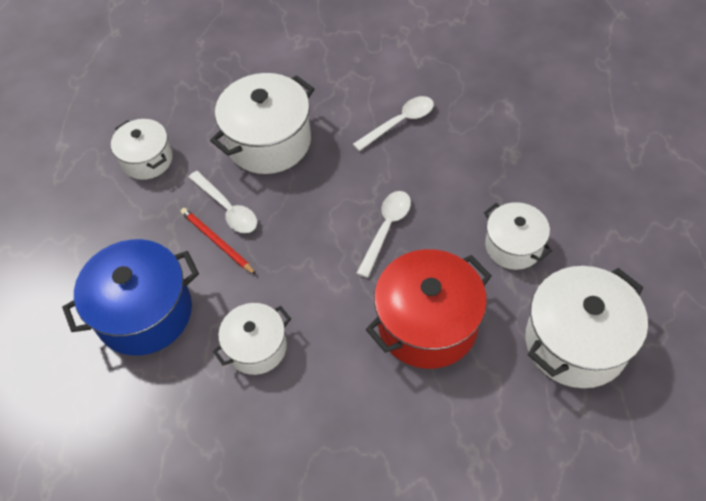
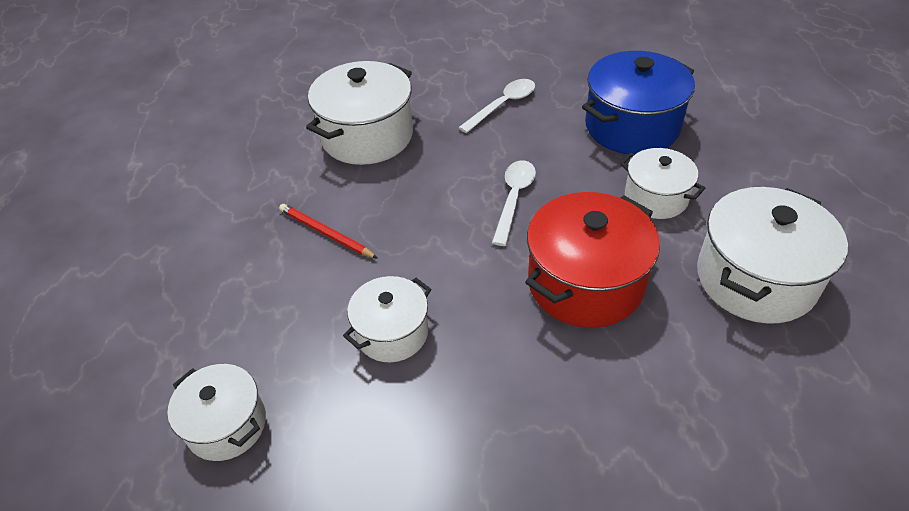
camera: 10 degrees left, 10 degrees down
(144, 312) = (250, 314): blue pot -> blue pot (632, 126)
(147, 159) = (234, 166): white pot -> white pot (226, 425)
(227, 208) = (332, 200): white spoon -> none

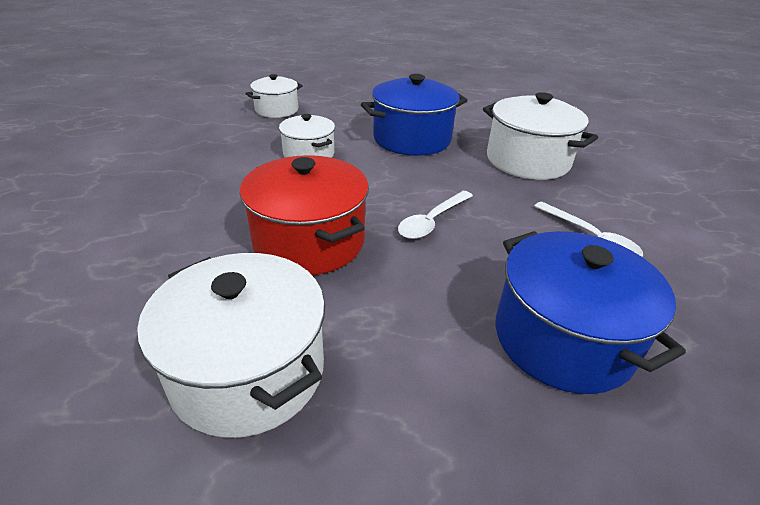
camera: 95 degrees right, 10 degrees down
(326, 233) = (412, 139): red pencil -> blue pot
(514, 199) = (432, 221): white spoon -> white spoon turned 105 degrees clockwise
(656, 198) = (413, 322): white pot -> none

